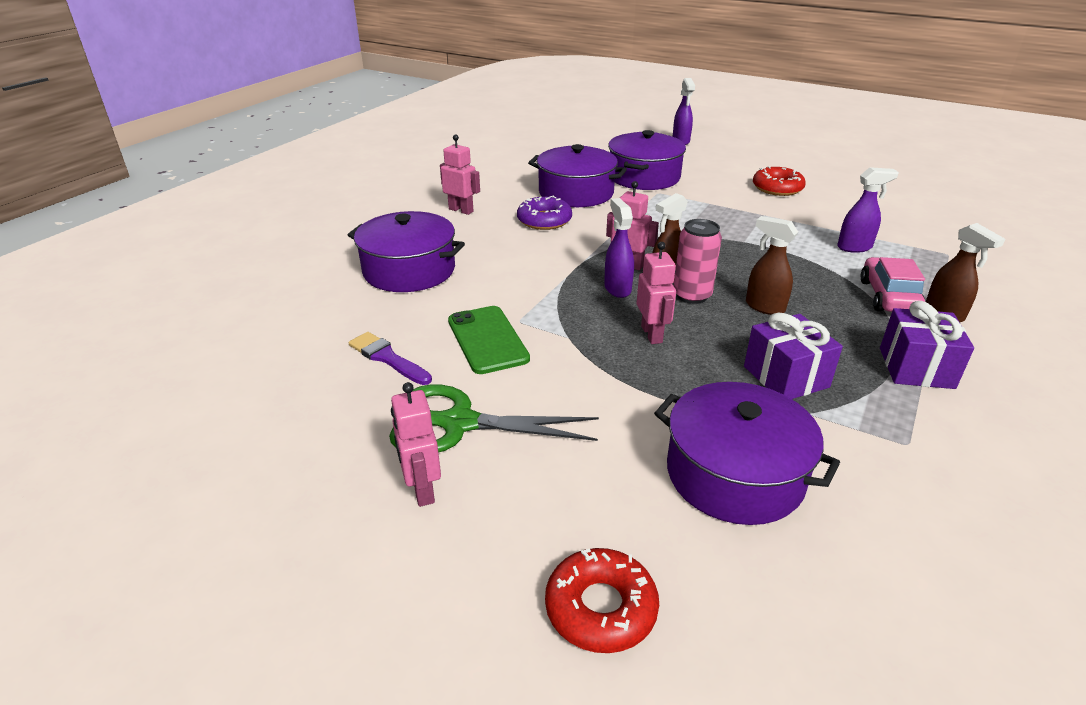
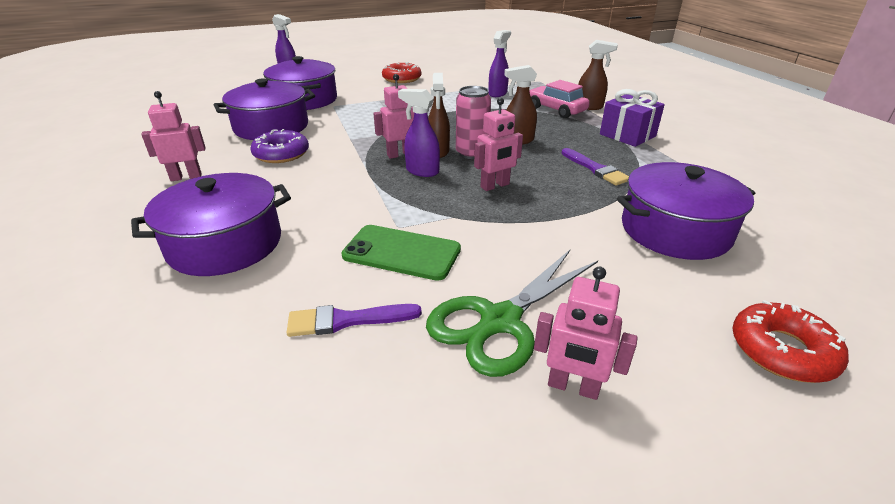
camera: 50 degrees left, 0 degrees up
(652, 334) = (495, 186): pink robot -> pink robot turned 120 degrees clockwise
(786, 377) = (595, 169): purple gift -> purple brush

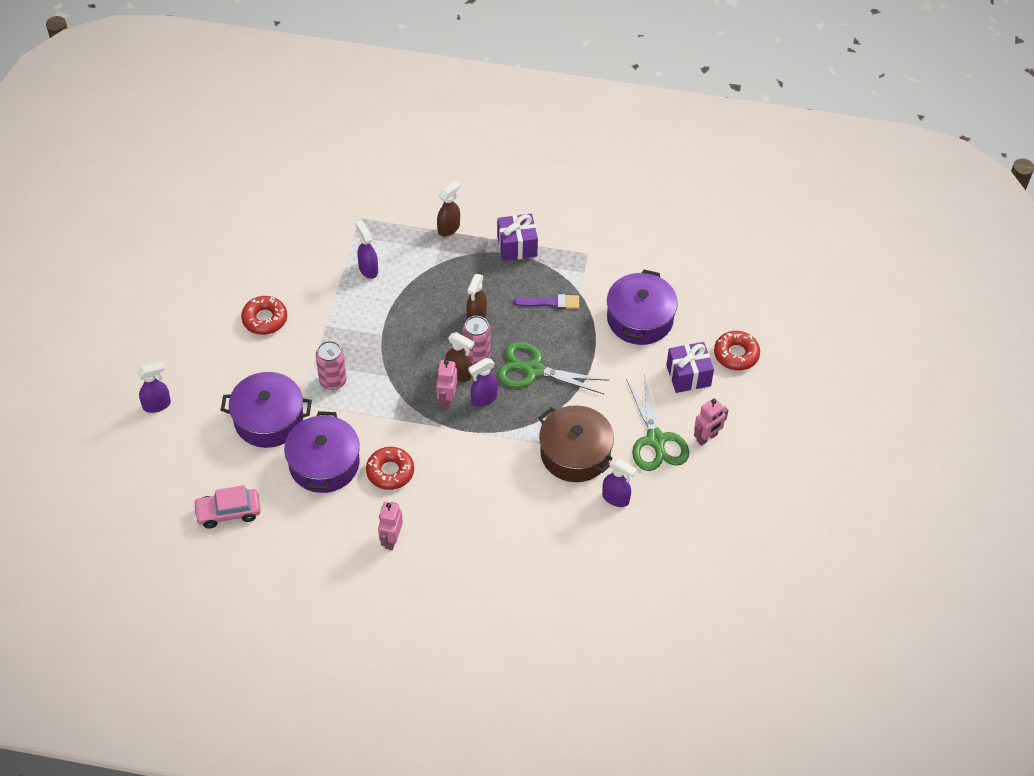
camera: 60 degrees left, 20 degrees up
(225, 244) = (508, 533): purple pot -> none
(281, 154) = (390, 472): purple donut -> red donut
(347, 320) = (616, 498): purple brush -> purple spray bottle
(368, 109) = (333, 381): none -> pink can
(401, 253) = (575, 453): green phone -> brown pot
(495, 186) = (533, 370): pink robot -> green scissors
(556, 110) = (437, 254): pink car -> pink car (228, 512)
(659, 309) = (688, 375): none -> purple gift

